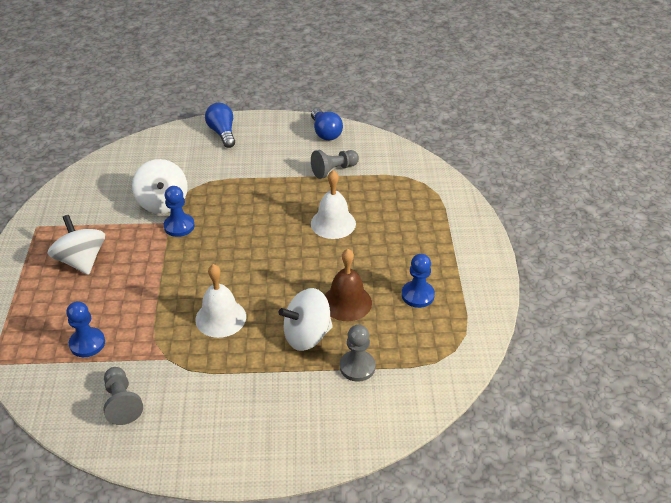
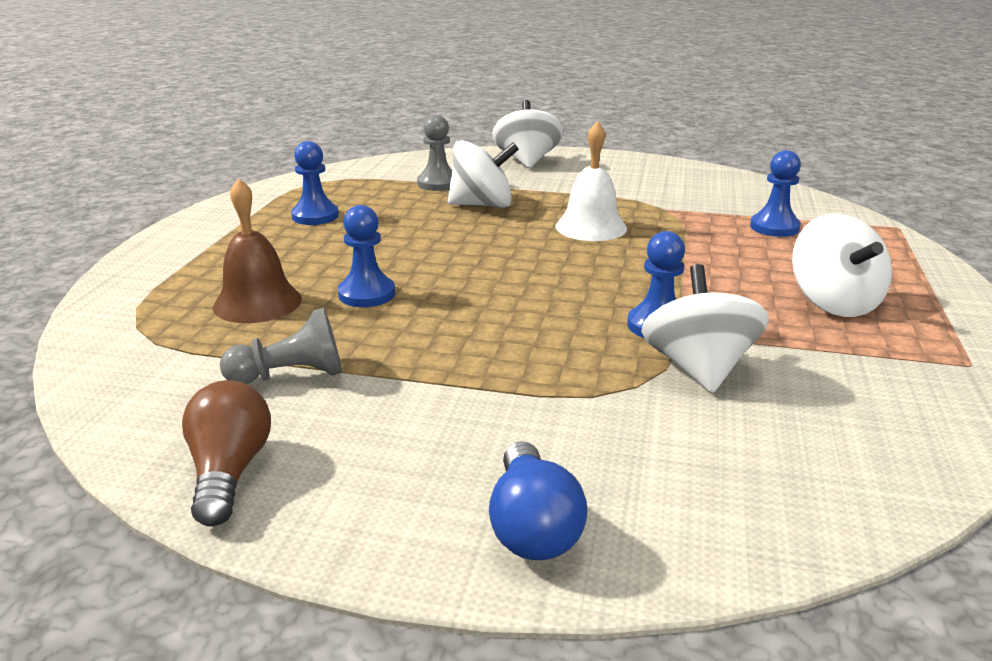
camera: 165 degrees left, 15 degrees down
(122, 402) = (711, 190): grey pawn -> none
(295, 436) = (527, 161): none -> white spinning top
(325, 132) = (229, 472): blue light bulb -> brown light bulb
(333, 223) = (367, 294): white bell -> blue pawn
(347, 302) = (413, 221): brown bell -> brown bell (257, 302)

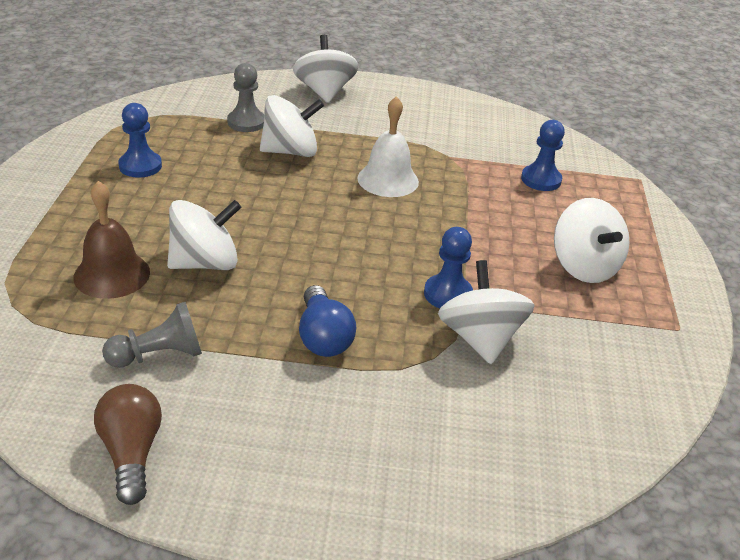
camera: 10 degrees left, 10 degrees up
(367, 294) = (205, 263): blue pawn -> white spinning top
(532, 526) = (366, 491): blue light bulb -> blue light bulb (323, 337)

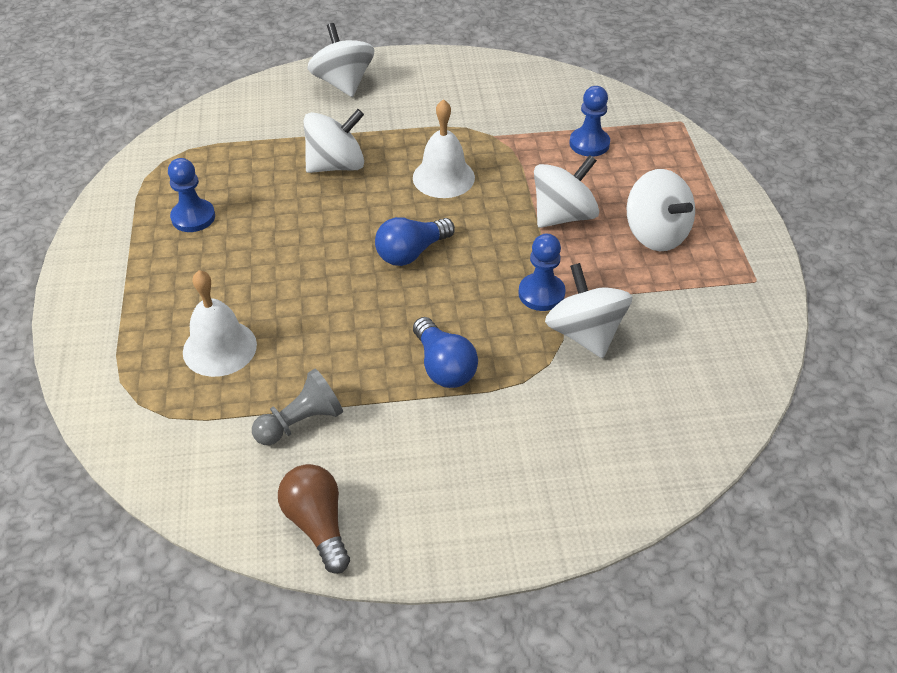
camera: 10 degrees left, 10 degrees up
(112, 274) = (219, 348): brown bell -> white bell
(205, 263) = (303, 314): white spinning top -> white spinning top (563, 216)
(246, 122) = (278, 139): grey pawn -> none
(332, 234) = (411, 252): none -> blue light bulb

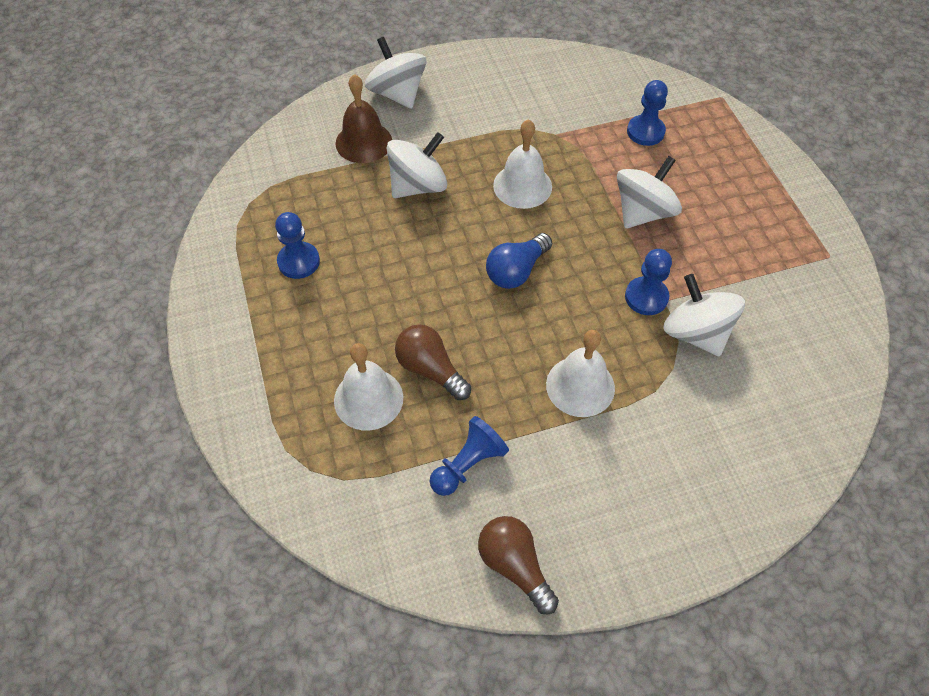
camera: 10 degrees left, 10 degrees up
(292, 330) = (430, 369): none -> brown light bulb
(295, 121) = (363, 142): none -> brown bell
(301, 422) = (468, 464): grey pawn -> blue pawn
(443, 366) = (580, 386): blue light bulb -> white bell
(655, 234) = (730, 220): white spinning top -> none

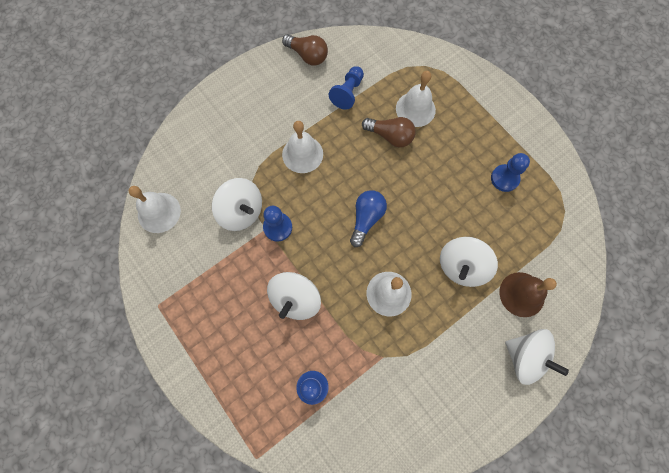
camera: 160 degrees right, 15 degrees up
(826, 370) = (159, 212): none -> white bell

